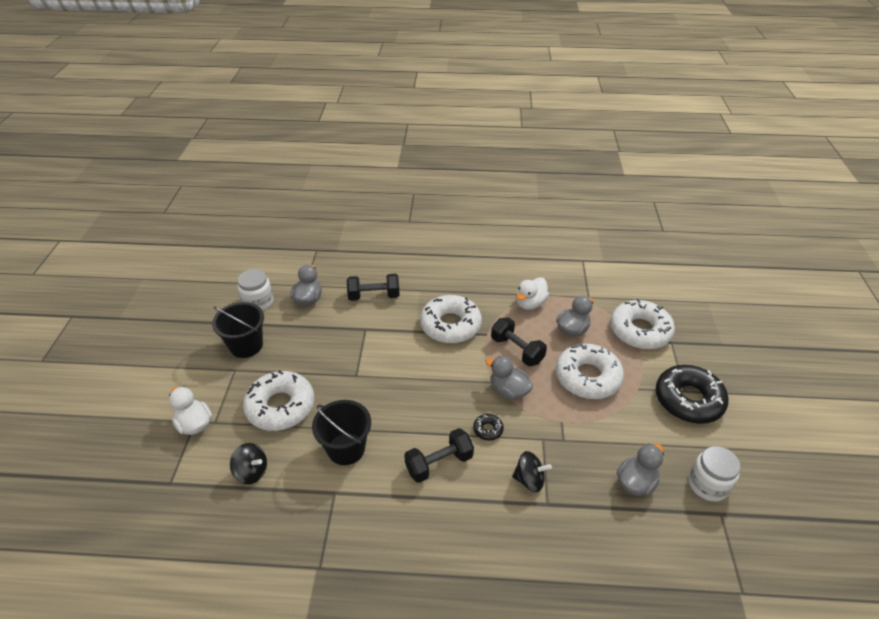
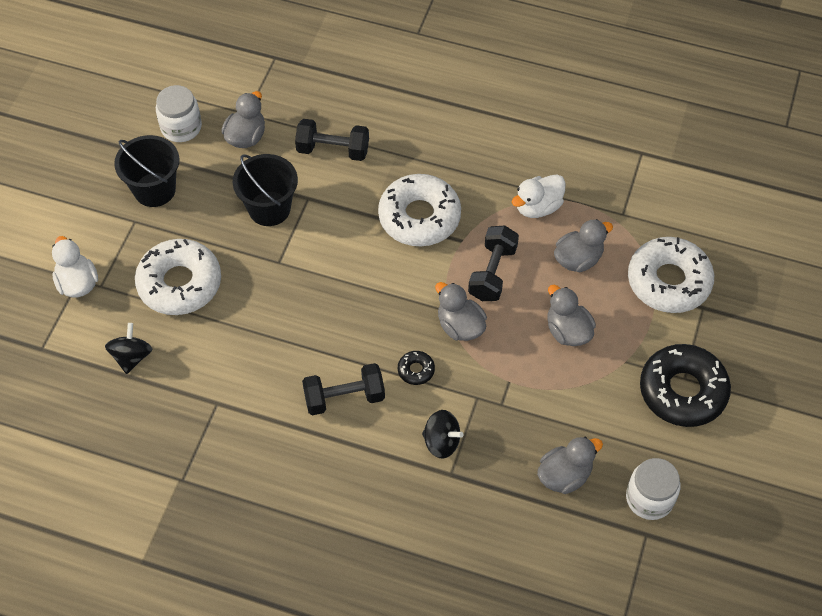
camera: 15 degrees right, 15 degrees up
(251, 472) = (131, 357): black spinning top -> black spinning top turned 120 degrees counterclockwise
(346, 448) = (243, 354): black bucket -> black bucket (269, 208)
(517, 350) = (492, 273): black dumbbell -> black dumbbell turned 45 degrees clockwise
(587, 377) = (567, 331): white donut -> grey duck

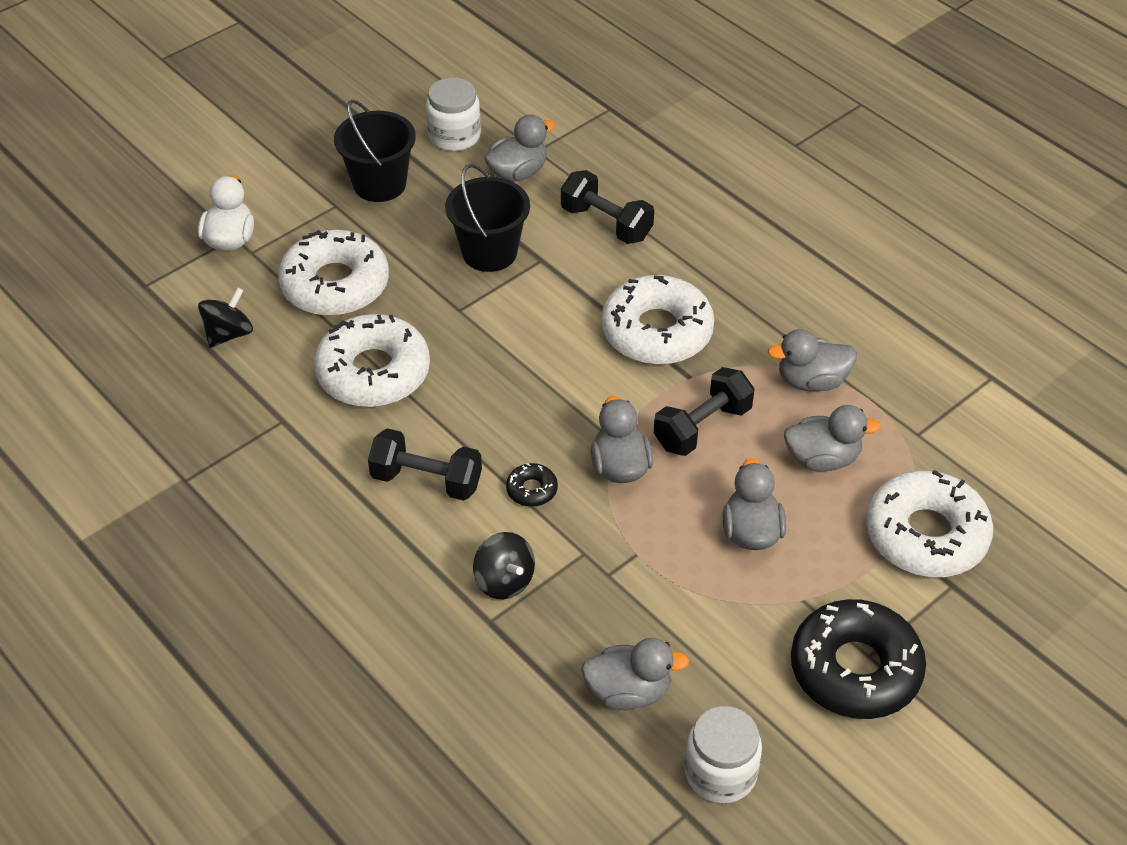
camera: 30 degrees right, 10 degrees down
(253, 337) = (373, 372): none -> white donut
(538, 207) = (811, 381): white duck -> grey duck

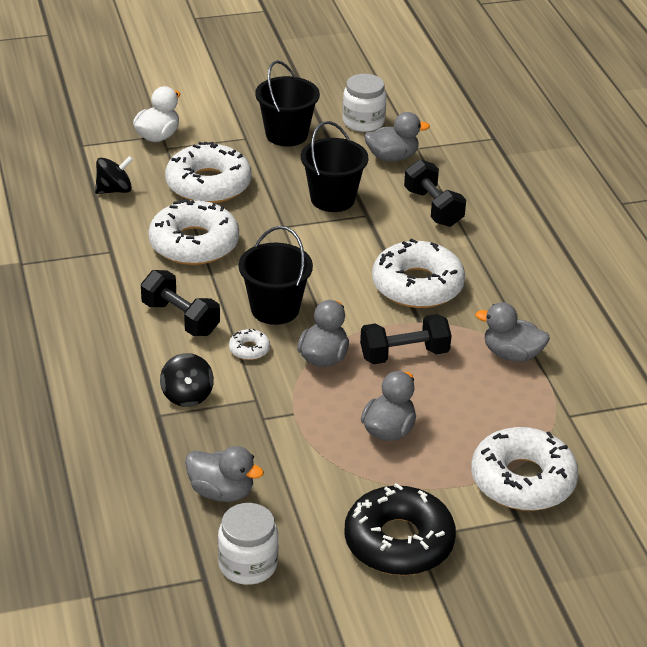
camera: 25 degrees right, 10 degrees down
(524, 424) = (275, 309): none -> black bucket
(532, 490) = (249, 349): black donut -> white donut
(822, 459) = (480, 405): grey duck -> none

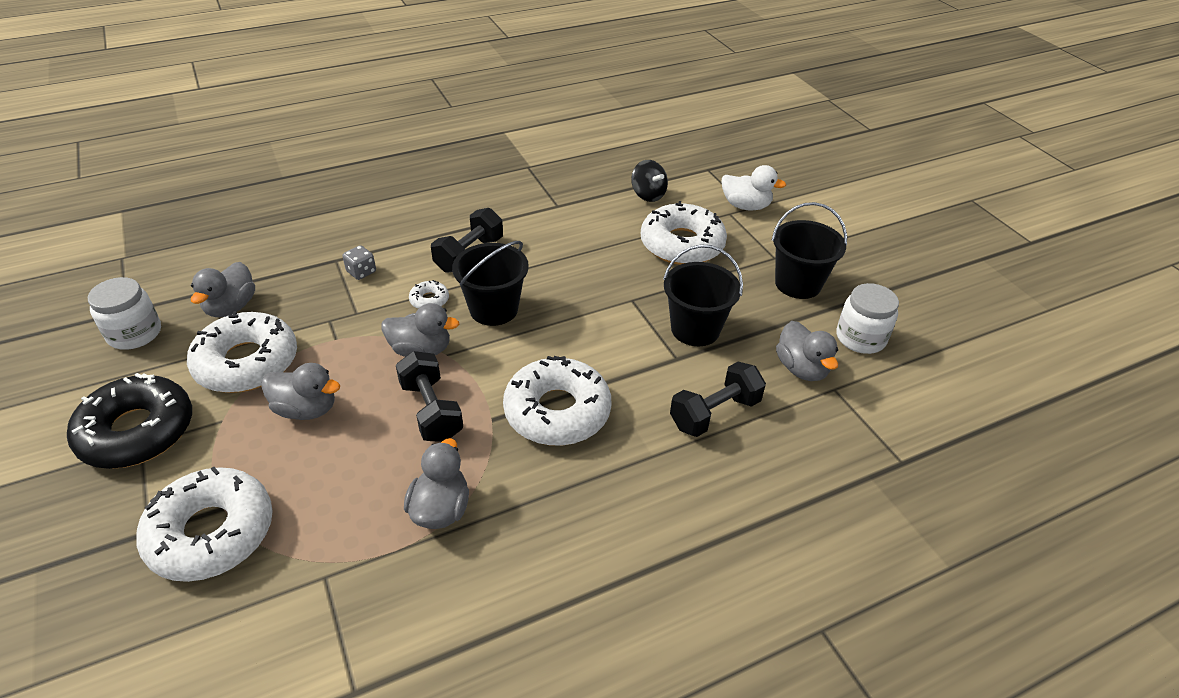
camera: 80 degrees right, 5 degrees up
(187, 395) = (361, 272): black spinning top -> grey dice
(194, 244) = (583, 248): white donut -> white donut (247, 362)

